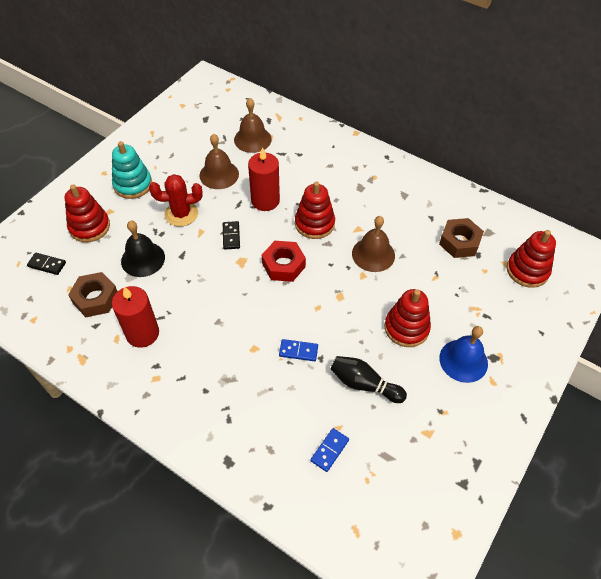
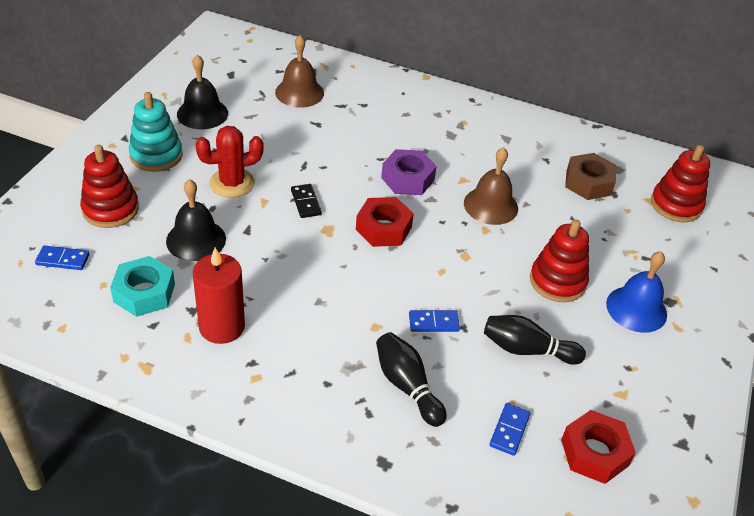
camera: 15 degrees left, 10 degrees down
(47, 265) = (63, 260): black domino -> blue domino
(96, 298) = (144, 293): brown nut -> turquoise nut
(175, 151) = (202, 113): none -> black bell
(219, 174) = (268, 135): brown bell -> none
(263, 401) = (407, 386): none -> black bowling pin
(265, 200) = (337, 159): red candle -> none
(314, 224) = (407, 179): red stacking toy -> purple nut
(390, 479) = (594, 452): none -> red nut

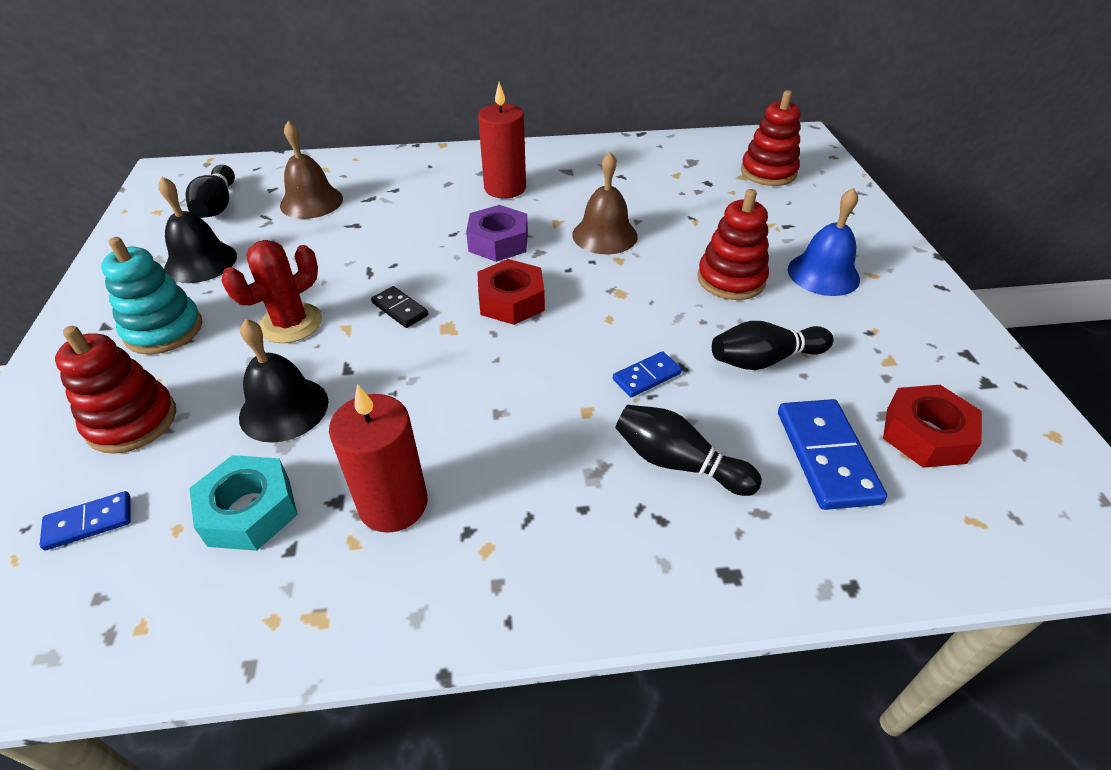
camera: 25 degrees left, 0 degrees up
(236, 71) = (217, 206): none -> black bowling pin
(445, 135) = (505, 188): none -> red candle
(509, 430) = (826, 456): blue domino -> blue domino, size x1.76
(588, 183) = (677, 182): brown nut -> none

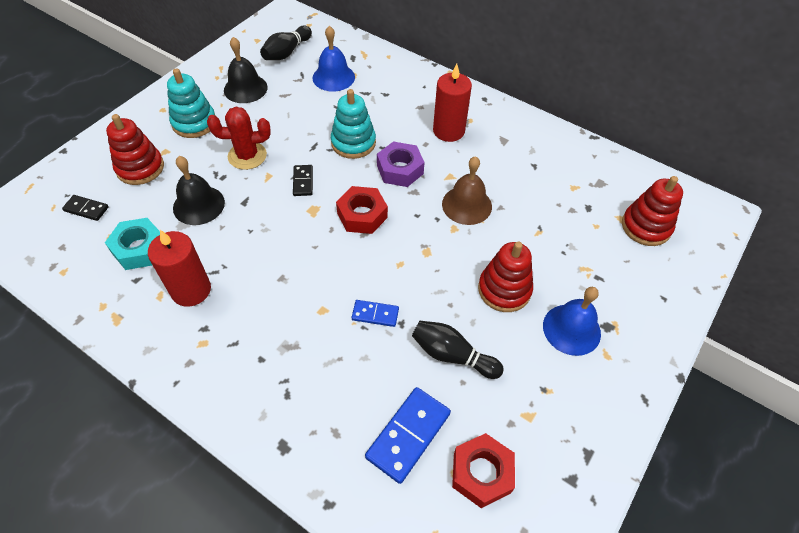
camera: 40 degrees right, 10 degrees up
(89, 523) = (86, 209): blue domino -> black domino
(311, 202) = (333, 77): brown bell -> blue bell
(414, 245) = (353, 143): none -> turquoise stacking toy
(678, 463) = (330, 374): black bowling pin -> none

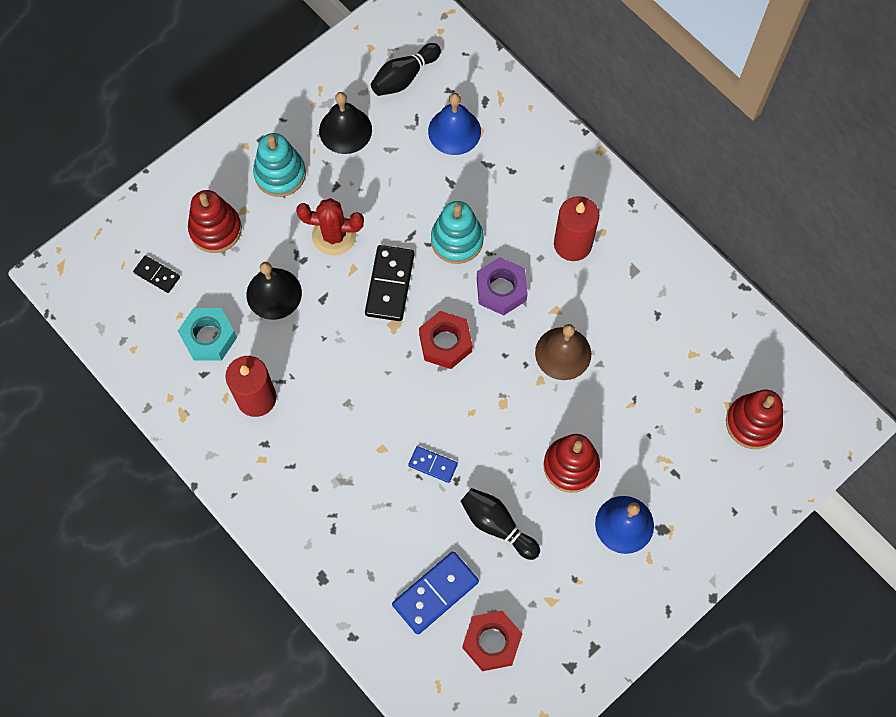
camera: 15 degrees right, 15 degrees up
(303, 181) = (390, 284): black domino -> black domino, size x1.76

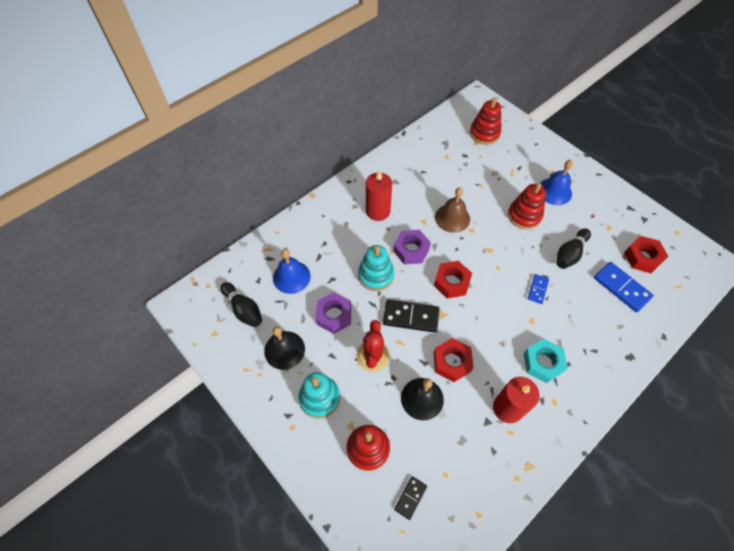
camera: 90 degrees left, 10 degrees down
(209, 337) = (462, 448): turquoise nut -> turquoise nut (542, 363)
(322, 333) = (452, 362): none -> red nut
(394, 187) = (334, 315): none -> purple nut

